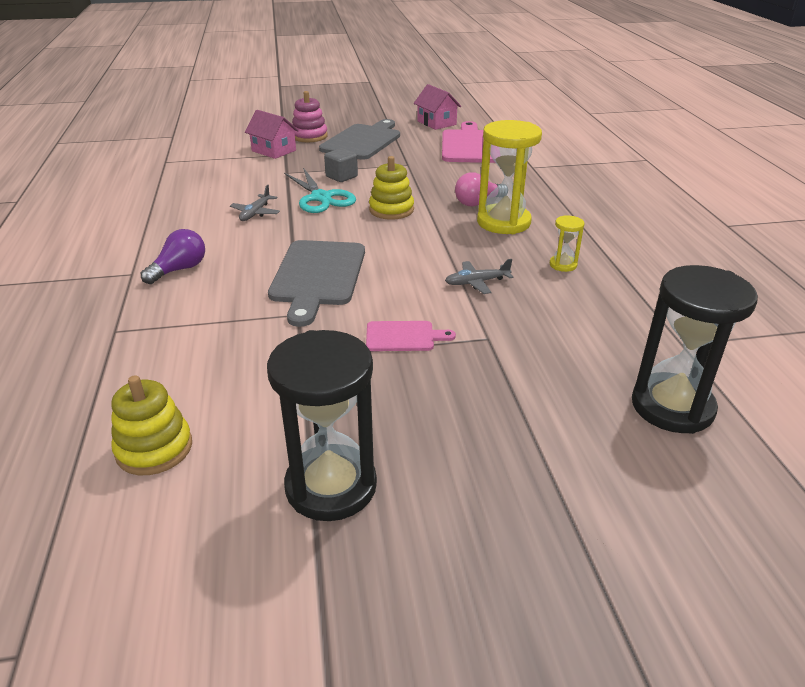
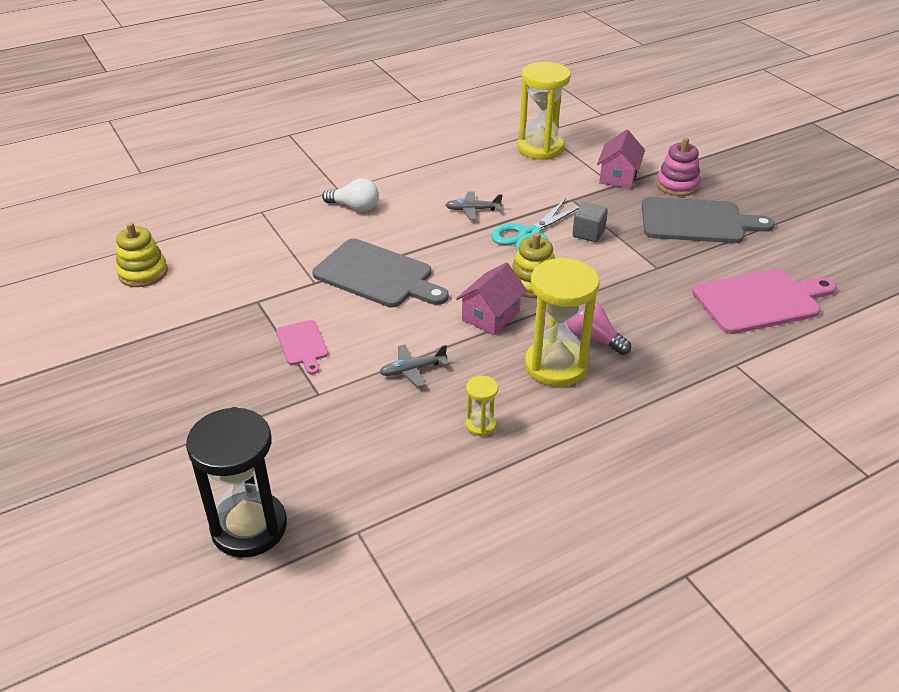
camera: 70 degrees right, 5 degrees up
(179, 269) = (355, 207): purple light bulb -> white light bulb
(192, 168) = (540, 148): none -> yellow hourglass
(317, 276) = (377, 275): grey cutting board -> grey cutting board turned 135 degrees counterclockwise
(331, 486) = (120, 353): black hourglass -> none
(436, 123) = (812, 259): pink house -> pink house (491, 316)
(477, 282) = (412, 370): grey plane -> grey plane turned 75 degrees counterclockwise

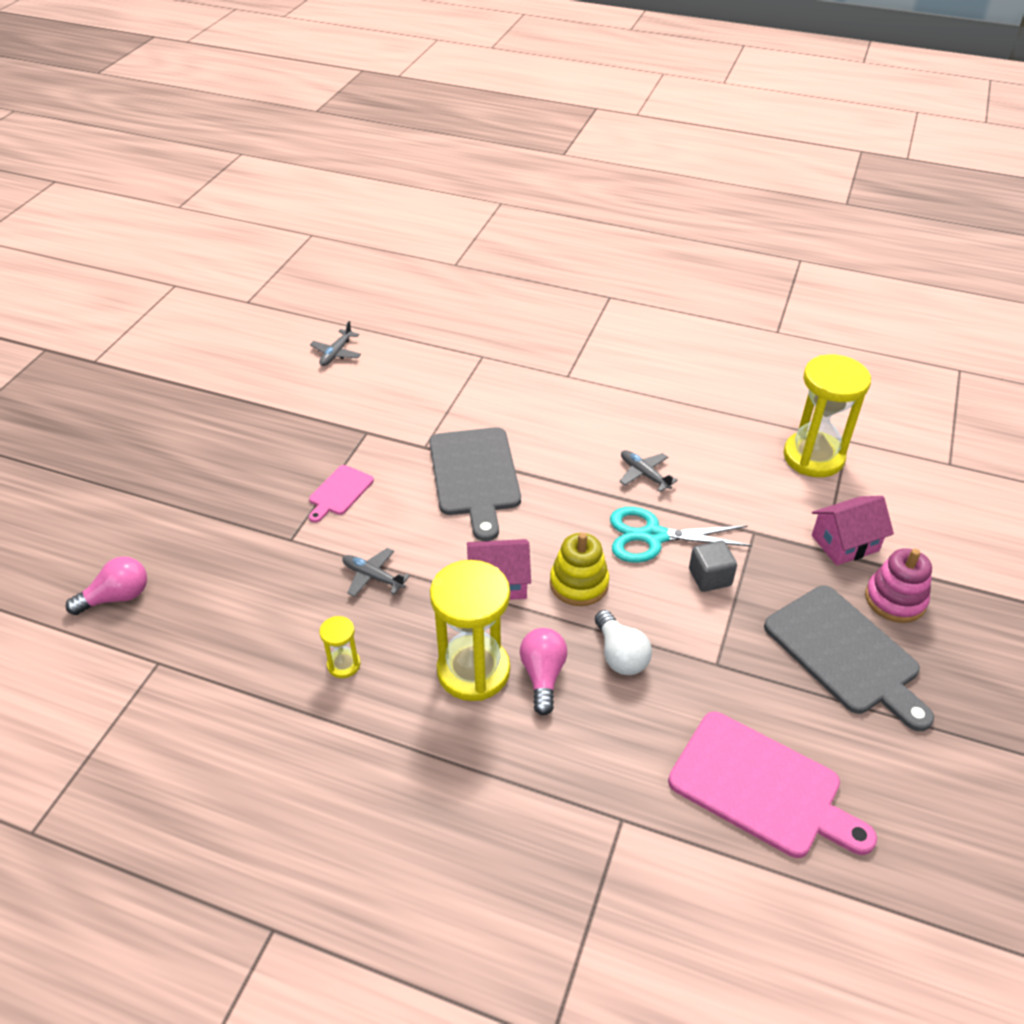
camera: 50 degrees right, 5 degrees up
(143, 273) = (336, 353): yellow stacking toy -> grey plane
(249, 527) = (117, 597): black hourglass -> pink light bulb
(355, 207) = (554, 401): white light bulb -> white light bulb (620, 655)

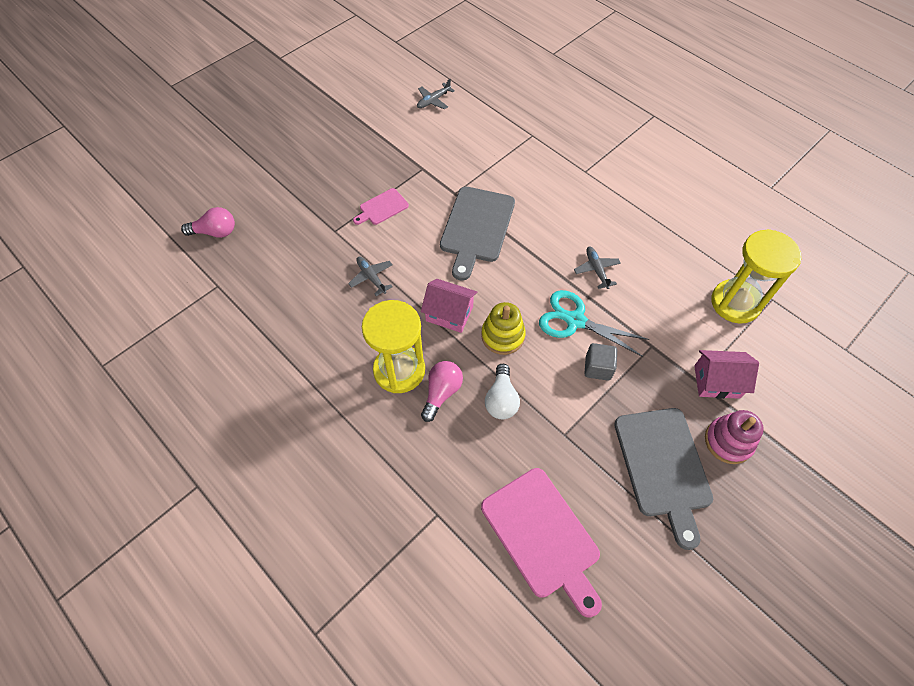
camera: 25 degrees right, 15 degrees up
(344, 664) = (322, 332): yellow hourglass -> none

